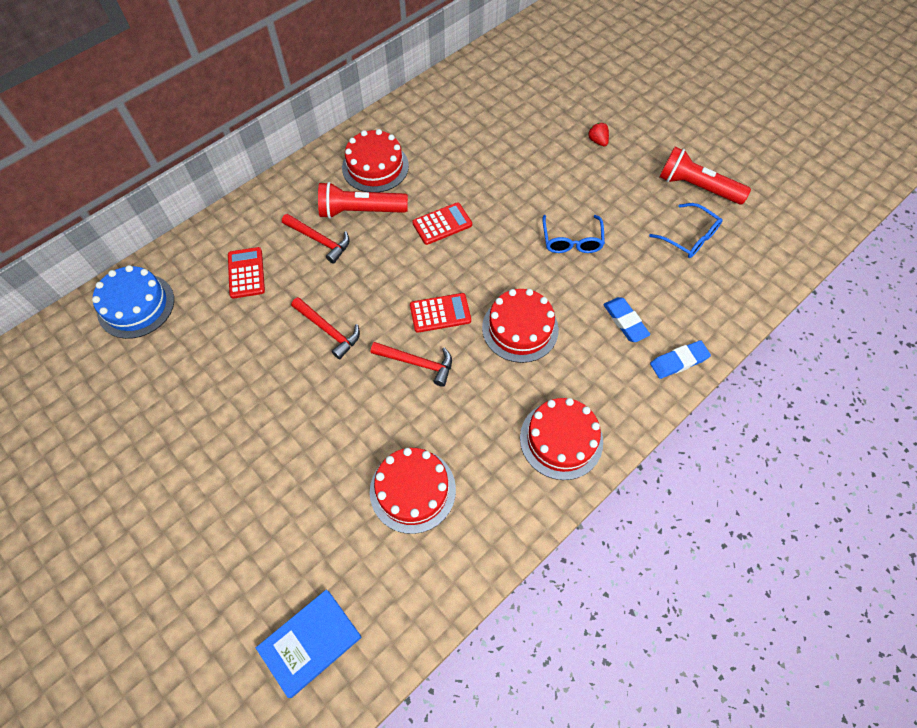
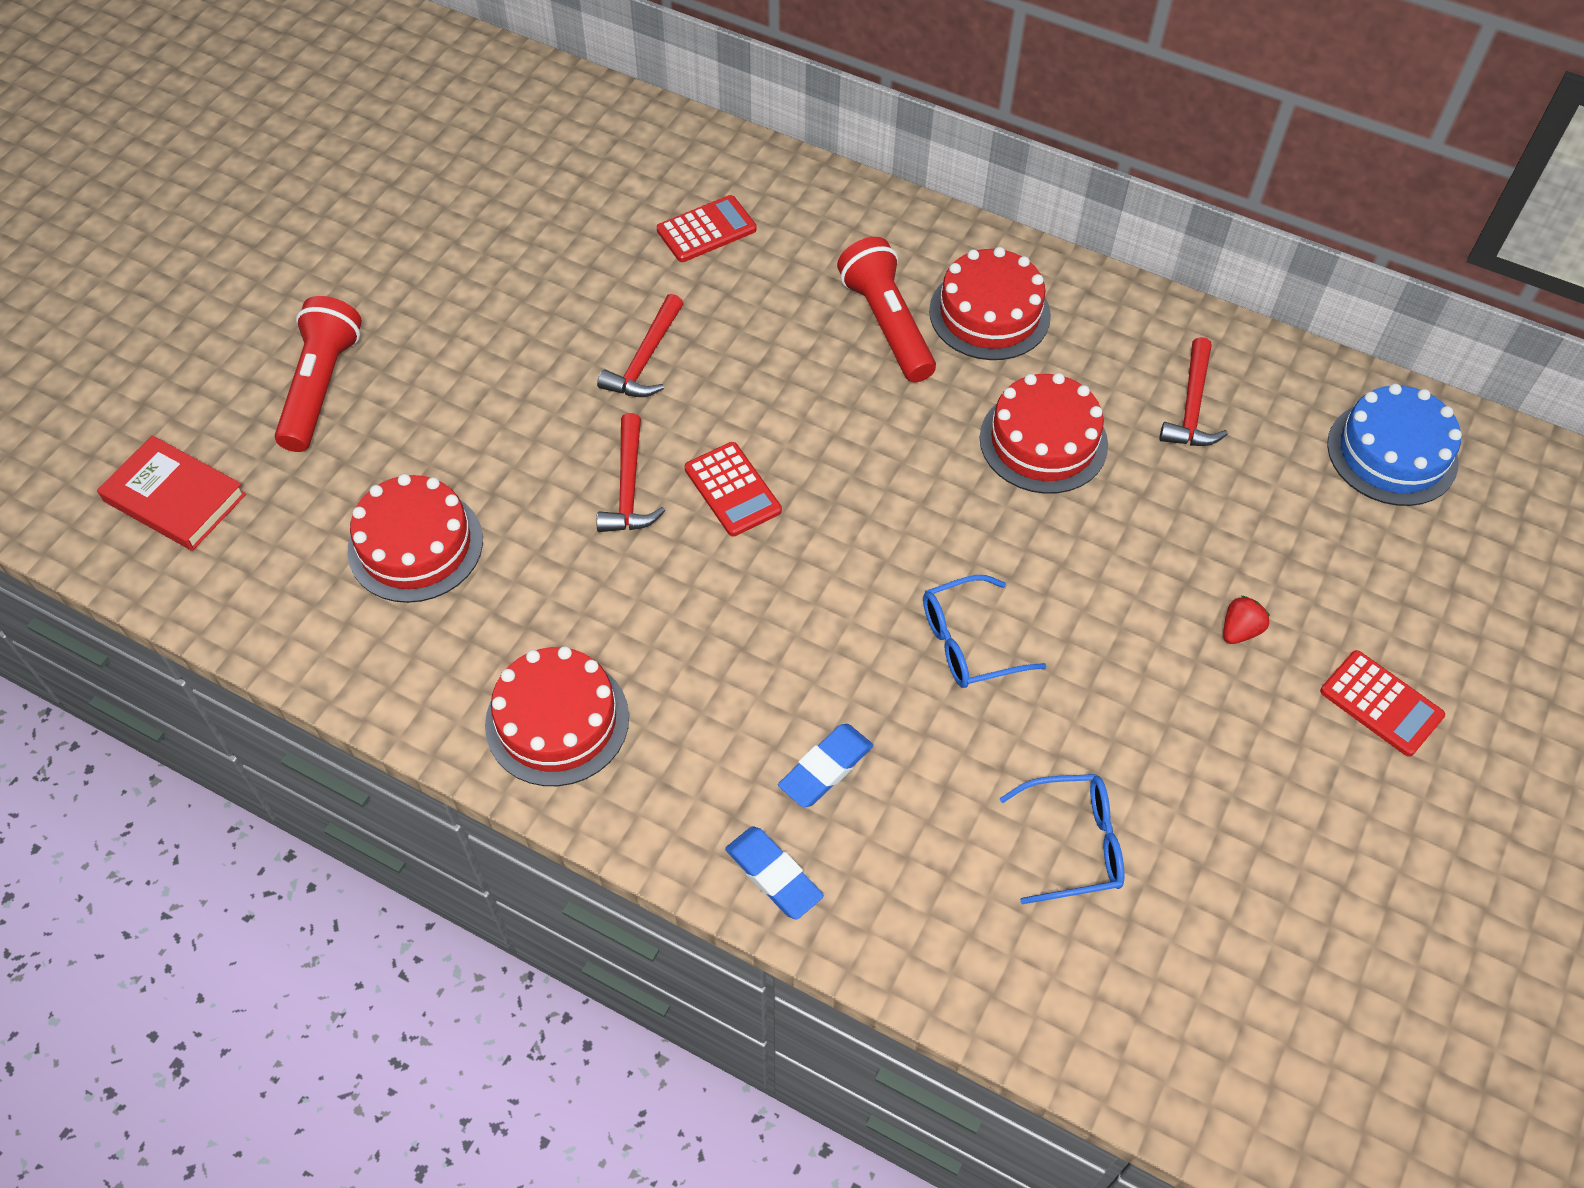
camera: 70 degrees right, 5 degrees down
(136, 305) = (603, 136): blue cake -> blue cake (1392, 453)
(310, 643) = (175, 498): blue book -> red book
(319, 240) = (805, 293): red hammer -> red hammer (1192, 406)
(442, 224) = (913, 440): red calculator -> red calculator (1381, 703)
(520, 328) = (747, 609): red cake -> red cake (1043, 441)
(689, 237) = (1073, 844): blue glasses -> blue glasses turned 120 degrees counterclockwise
(696, 187) = (1214, 835): red flashlight -> red flashlight (321, 387)

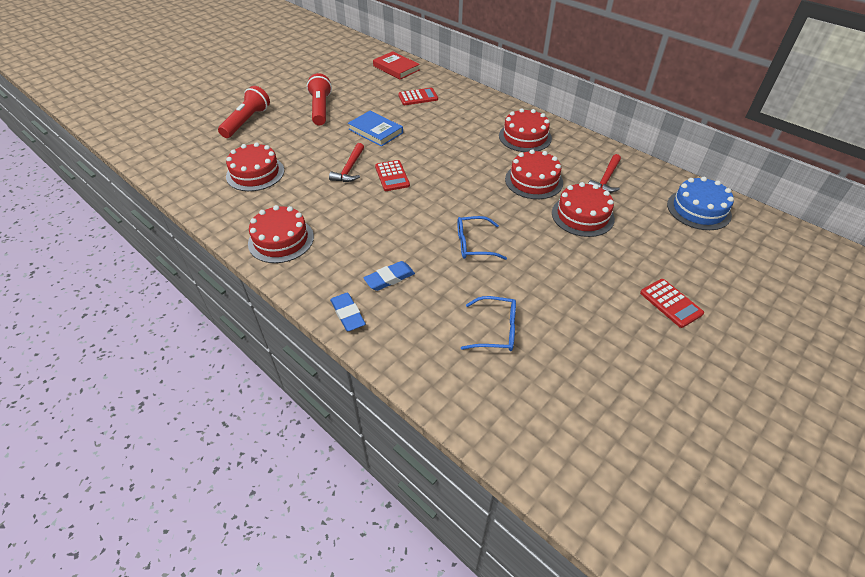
camera: 15 degrees right, 10 degrees down
(175, 498) = (173, 145): red book -> red book (396, 68)
(645, 359) = (375, 131): red hammer -> blue book
(887, 324) = (479, 134): red flashlight -> red flashlight (320, 109)
(1167, 518) = (582, 215): none -> red cake
(1239, 630) = (605, 262): red strawberry -> none

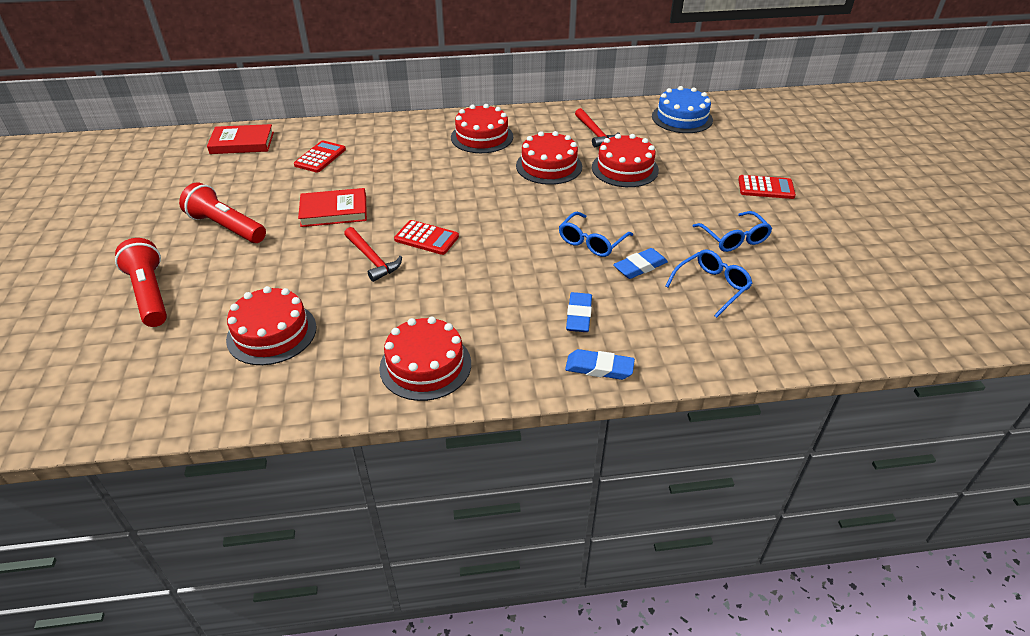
camera: 50 degrees left, 5 degrees down
(375, 131) = (334, 211): blue book -> red book
(474, 281) = (640, 267): none -> blue eraser
(572, 315) = (734, 238): none -> blue glasses

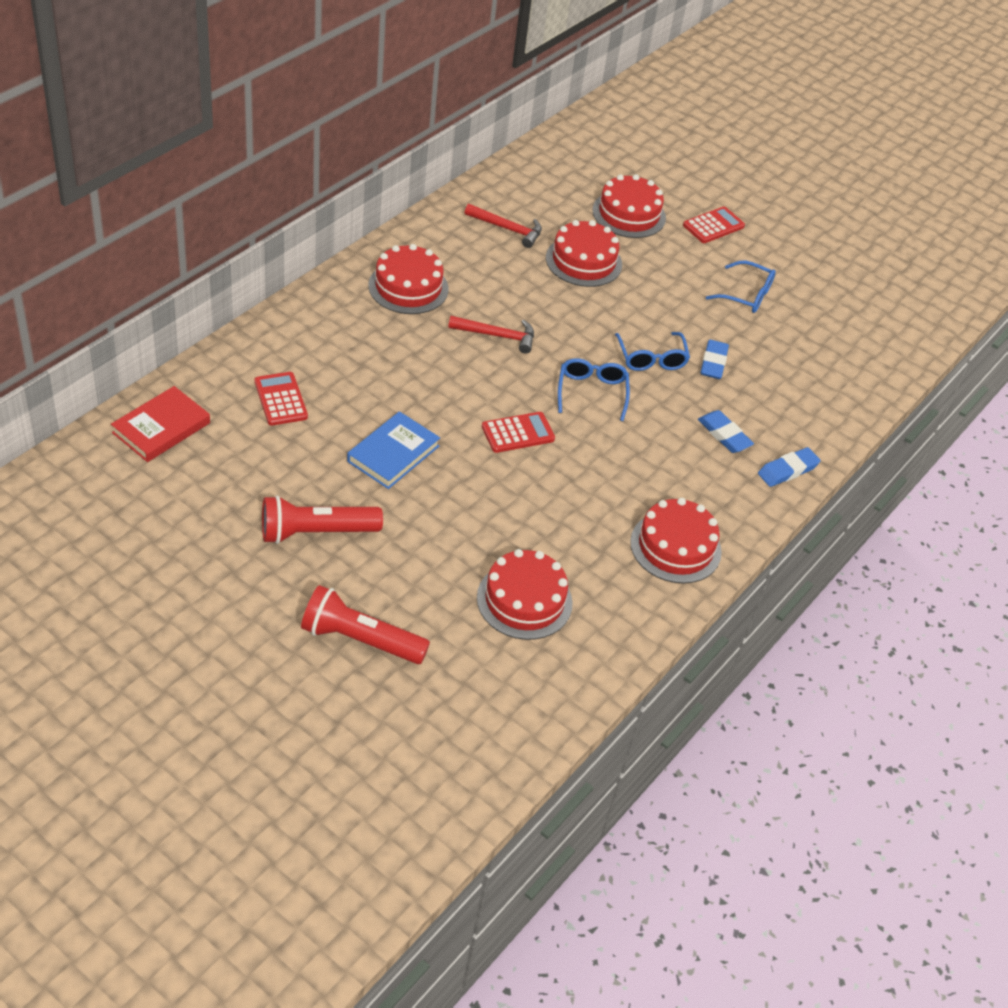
camera: 50 degrees left, 5 degrees up
(334, 211) = (393, 454): red book -> blue book
(372, 259) = (503, 482): red hammer -> red hammer (497, 336)
(549, 166) = (516, 292): red cake -> red cake (629, 214)
(682, 118) = (560, 170): blue cake -> none
(711, 287) = (780, 352): blue glasses -> blue glasses (592, 392)

